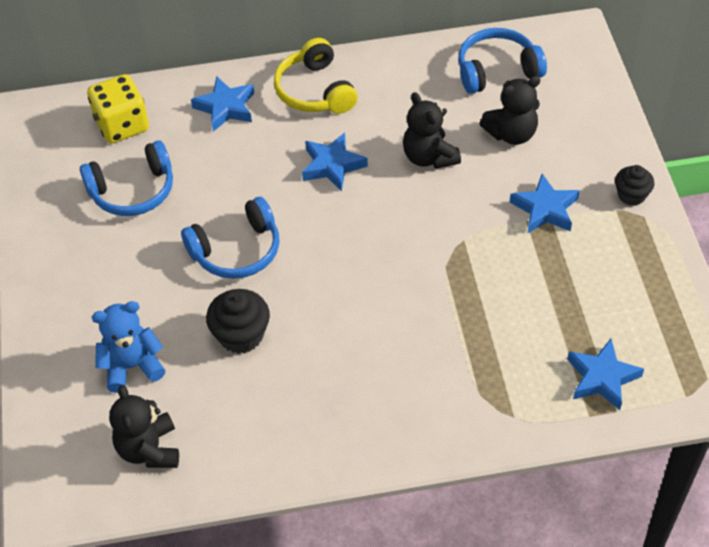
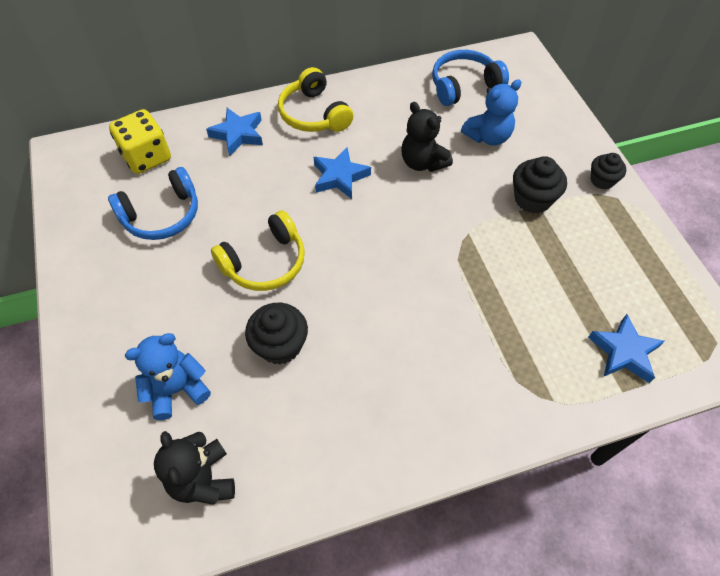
camera: 10 degrees left, 5 degrees up
(237, 251) = (265, 263): blue headphones -> yellow headphones
(511, 134) = (488, 137): black teddy bear -> blue teddy bear
(545, 209) = (532, 199): blue star -> black cupcake

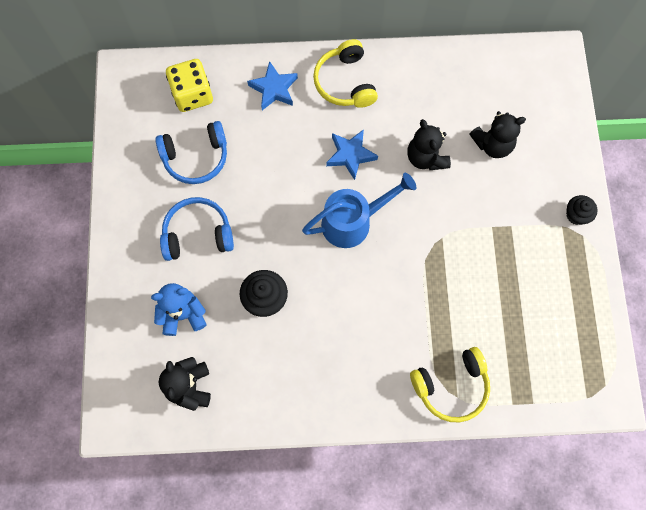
camera: 15 degrees right, 15 degrees up
(265, 263) = (269, 223): yellow headphones -> yellow headphones (451, 386)
(363, 239) = (353, 221): none -> blue watering can
(464, 86) = (490, 82): blue headphones -> blue headphones (198, 234)
(488, 137) = (492, 144): blue teddy bear -> black teddy bear
(532, 199) = (508, 218): black cupcake -> none
(624, 352) = (527, 374): blue star -> none

